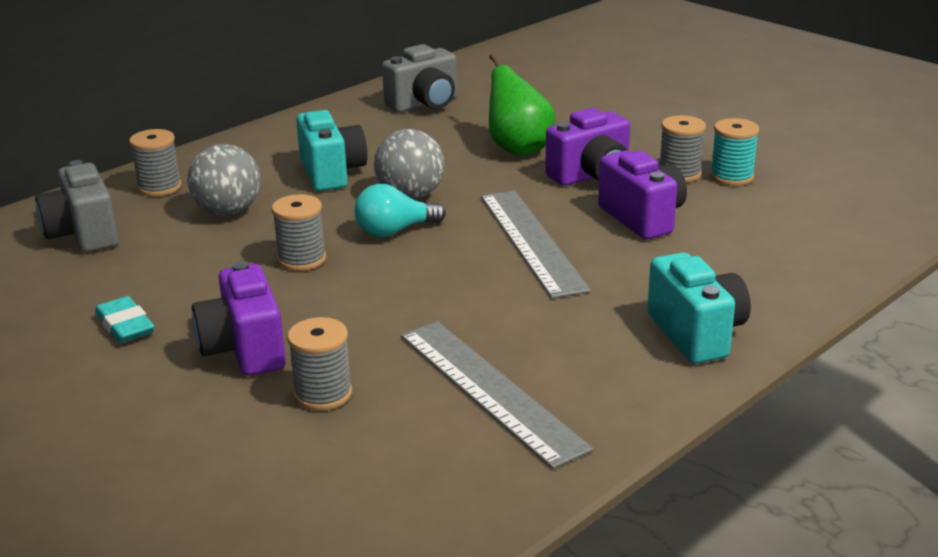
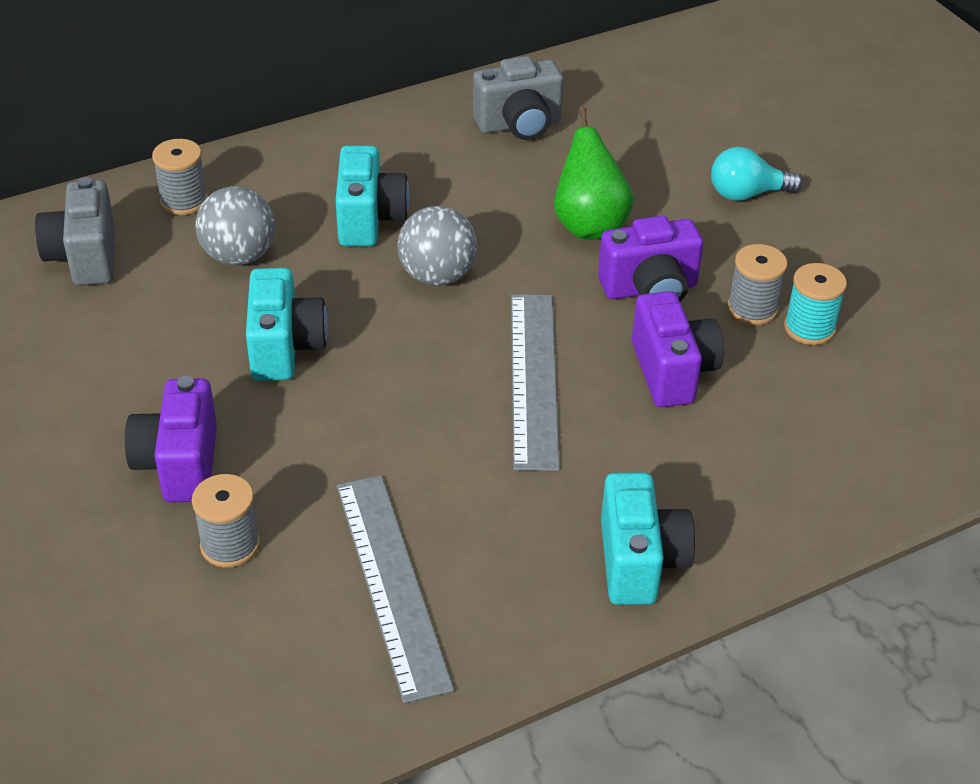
camera: 15 degrees right, 15 degrees up
(125, 325) = (80, 401): turquoise eraser -> none
(301, 259) = (285, 347): grey spool -> turquoise camera
(394, 231) = (397, 328): turquoise light bulb -> turquoise light bulb (747, 194)

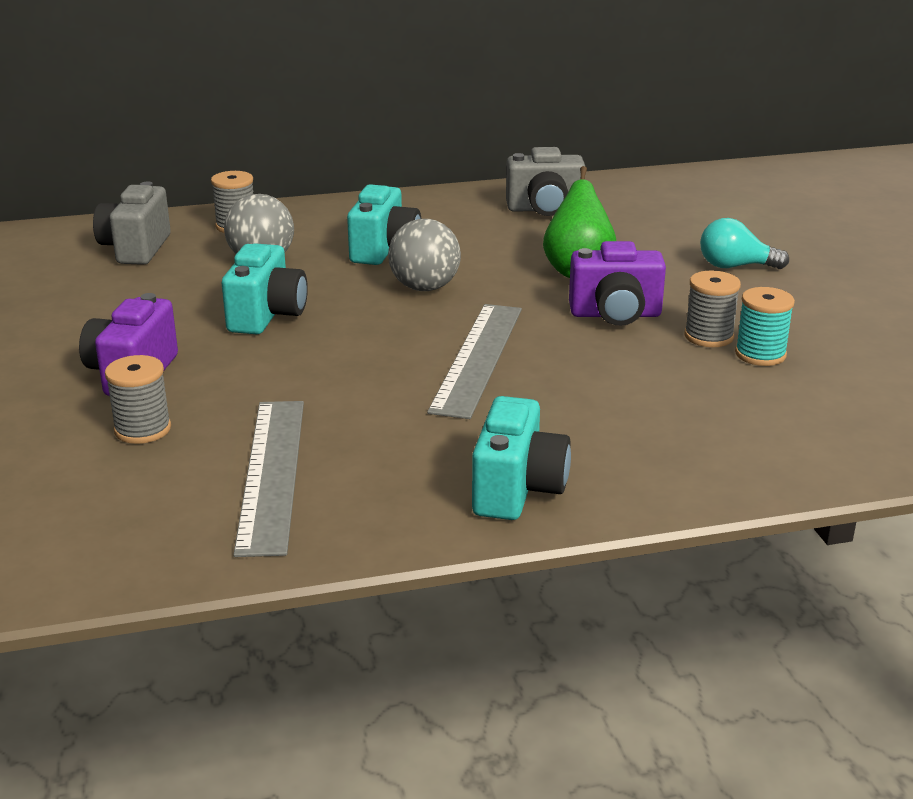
camera: 15 degrees right, 15 degrees down
(672, 372) = (612, 368): purple camera -> none

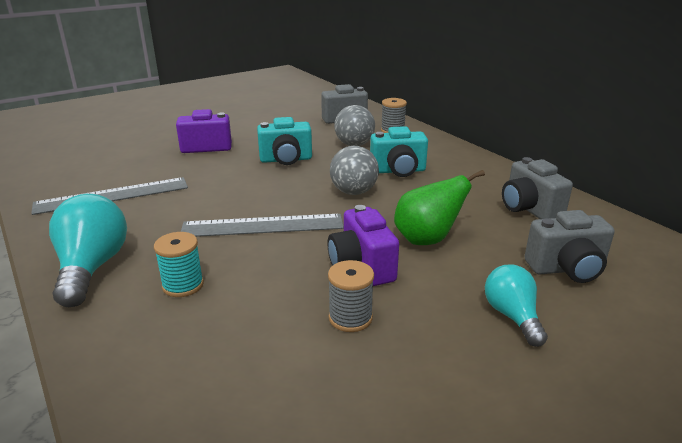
camera: 70 degrees right, 0 degrees up
(143, 429) = (153, 160): grey spool -> none
(517, 490) = (92, 268): turquoise camera -> turquoise light bulb
(671, 226) = (566, 269): none -> grey camera
(760, 354) = (330, 352): turquoise spool -> turquoise spool (183, 285)

